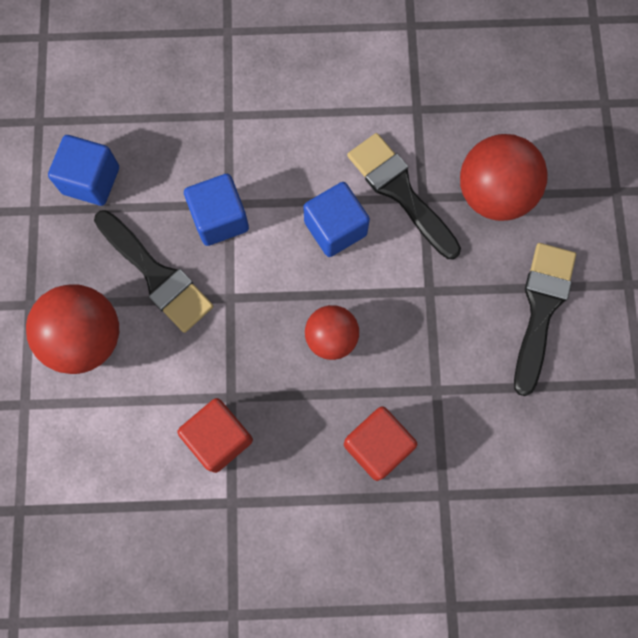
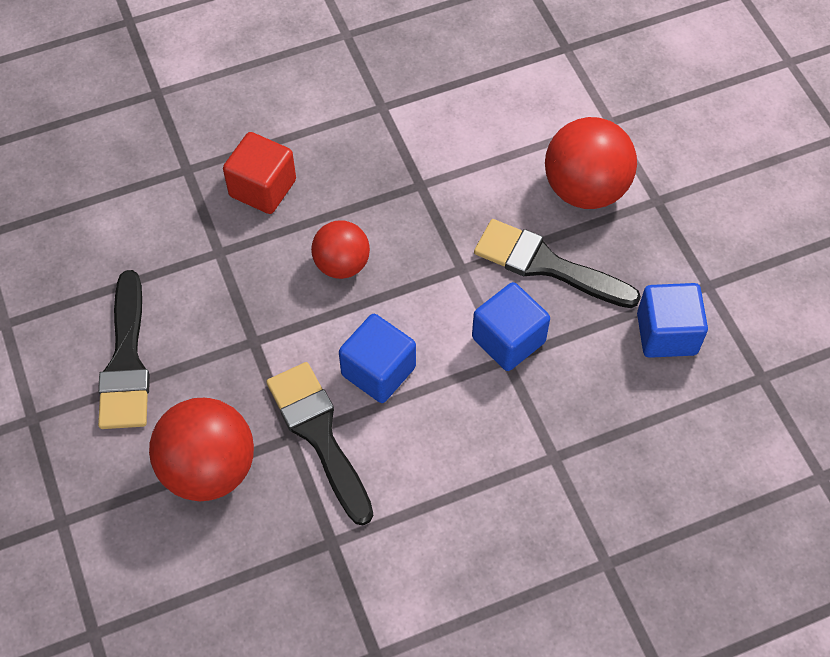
camera: 160 degrees right, 15 degrees down
(219, 438) = (416, 149): red cube -> none
(400, 192) = (319, 435): black brush -> black brush turned 150 degrees counterclockwise

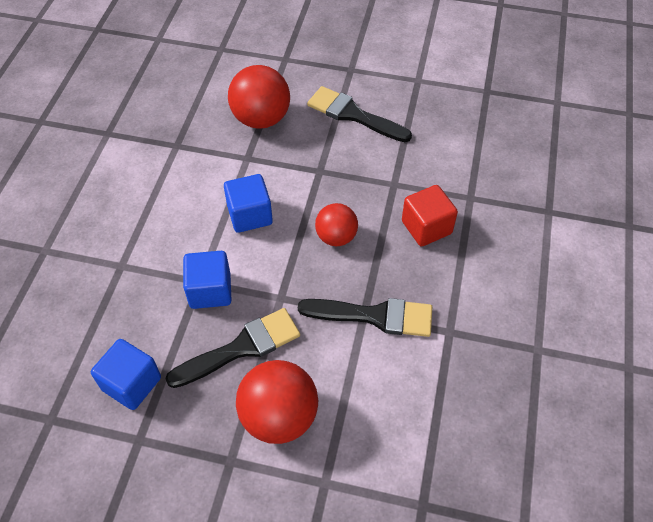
camera: 125 degrees right, 5 degrees down
(319, 435) = (237, 170): black brush -> black brush (374, 316)

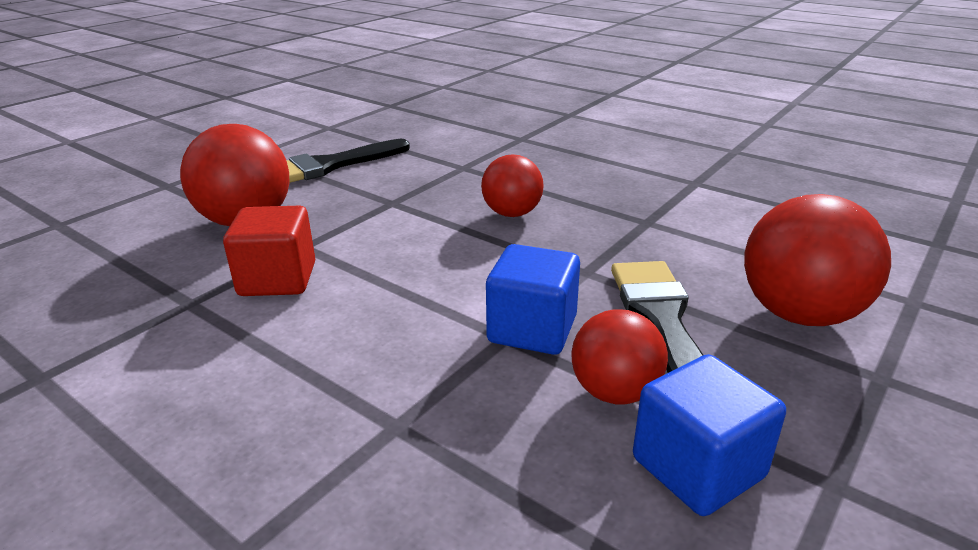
camera: 65 degrees left, 25 degrees down
(172, 340) = (614, 392): none -> red ball
(250, 215) = (414, 265): blue cube -> none
(374, 316) = (653, 216): black brush -> none
(426, 227) = (542, 164): red cube -> red cube (277, 279)

